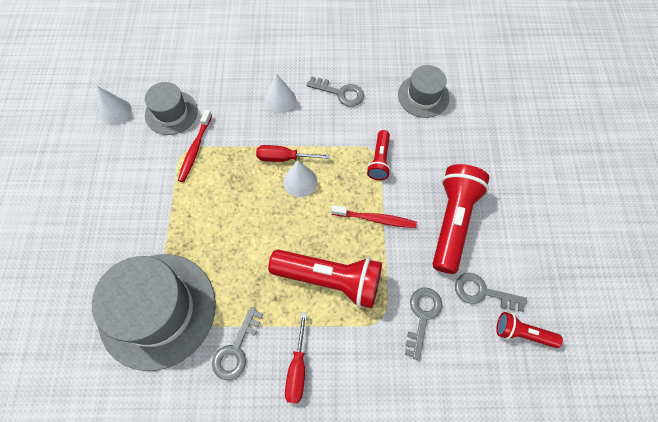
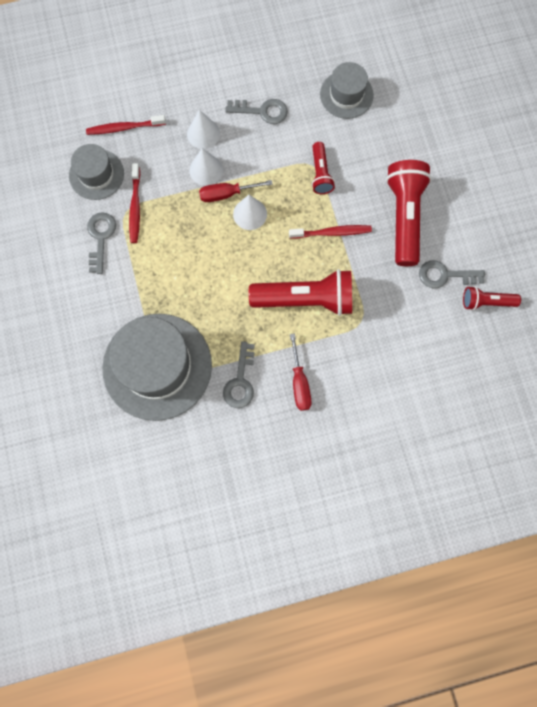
camera: 15 degrees left, 10 degrees up
(115, 111) = (38, 187): white cone -> white cone (206, 170)
(211, 79) = (124, 128): none -> red toothbrush
(422, 316) = (396, 310): grey key -> grey key (100, 238)

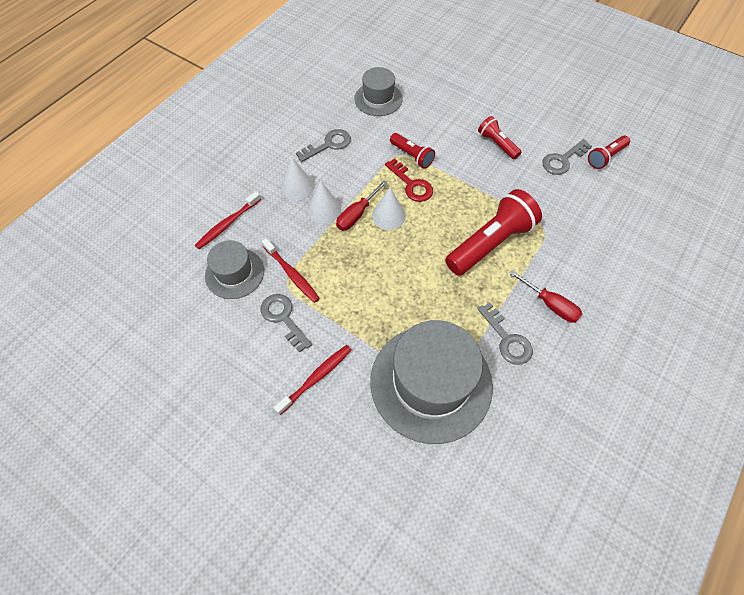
camera: 40 degrees left, 15 degrees down
(294, 200) = (411, 184): none -> red key
(332, 232) = (460, 186): red toothbrush -> red toothbrush (316, 378)
(404, 217) = (497, 144): red flashlight -> red flashlight, size x0.53

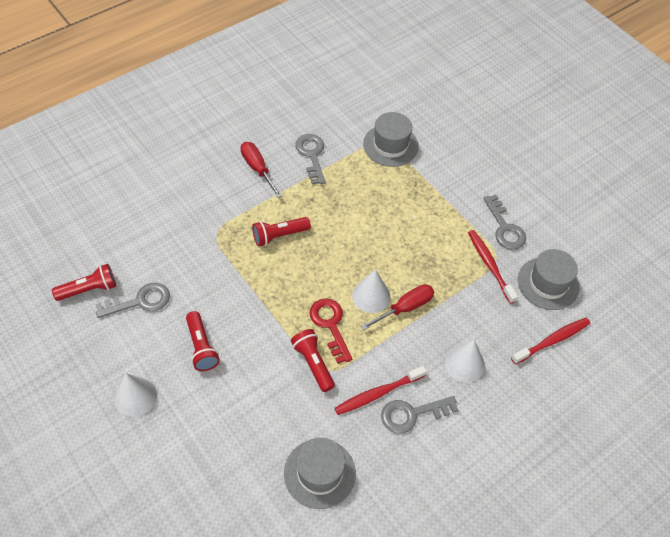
camera: 165 degrees left, 5 degrees down
(316, 378) = (484, 174): red toothbrush -> red toothbrush (378, 393)
(324, 209) = (440, 325): white cone -> white cone (135, 397)
(431, 382) = (390, 145): grey hat -> grey hat, size x0.54
(490, 243) = (279, 235): red flashlight -> red flashlight, size x0.53

